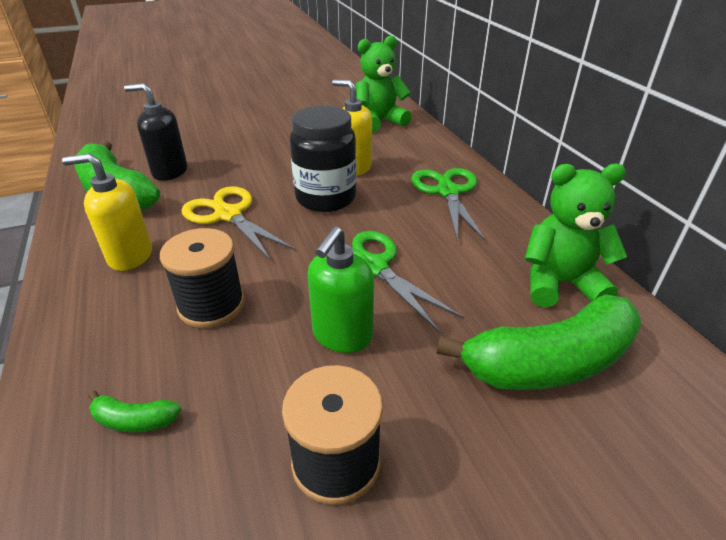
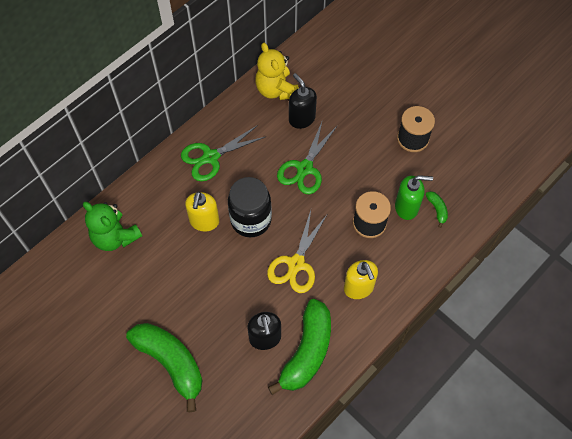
camera: 115 degrees left, 25 degrees up
(342, 335) = (357, 161): green soap dispenser -> green soap dispenser (406, 207)
(479, 295) = (301, 119): none -> black soap dispenser
(549, 362) = (330, 87): green banana -> green banana (171, 362)
(560, 283) = (276, 90): green teddy bear -> yellow teddy bear

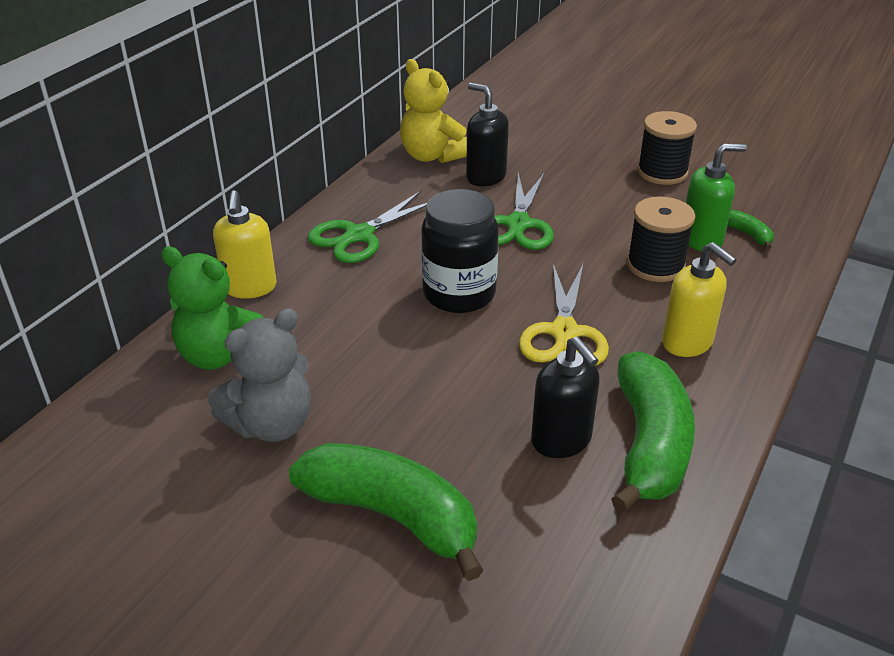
camera: 15 degrees left, 25 degrees down
(130, 292) = (271, 424): none -> grey teddy bear
(204, 221) = (378, 309): yellow soap dispenser -> yellow soap dispenser (250, 287)

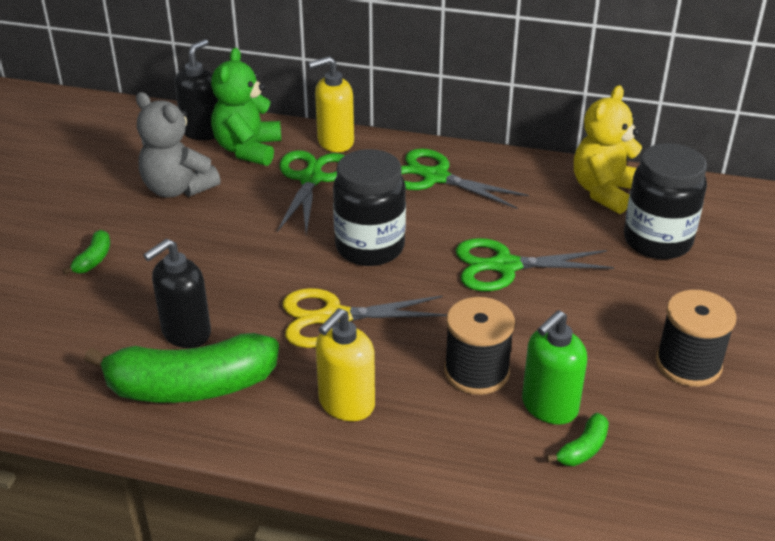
camera: 75 degrees right, 0 degrees up
(314, 315) = (311, 179): none -> green scissors
(392, 516) = (93, 259): green banana -> green banana, size x0.42
(485, 177) = (585, 232): black soap dispenser -> black soap dispenser (202, 131)
(511, 149) = (657, 241): none -> black jar
(701, 240) = (549, 406): green soap dispenser -> green soap dispenser turned 75 degrees clockwise

